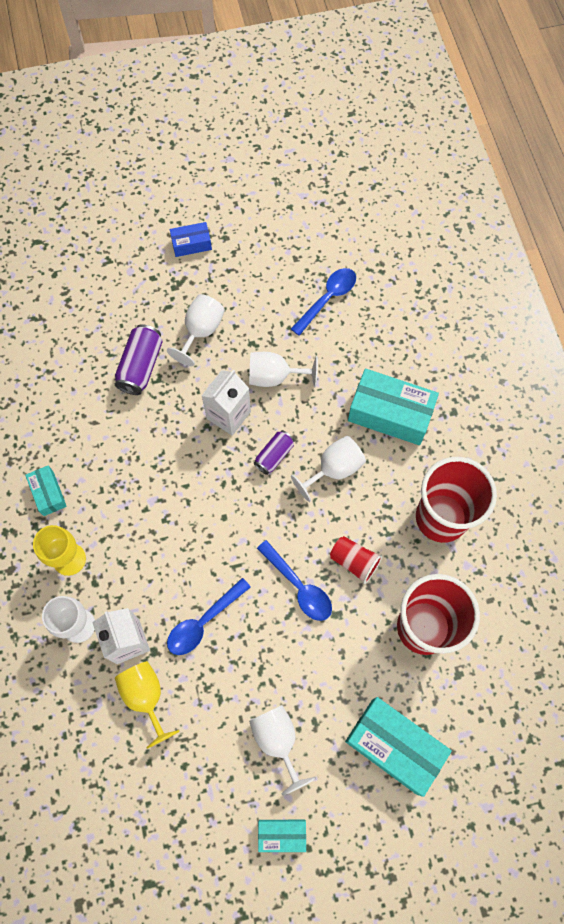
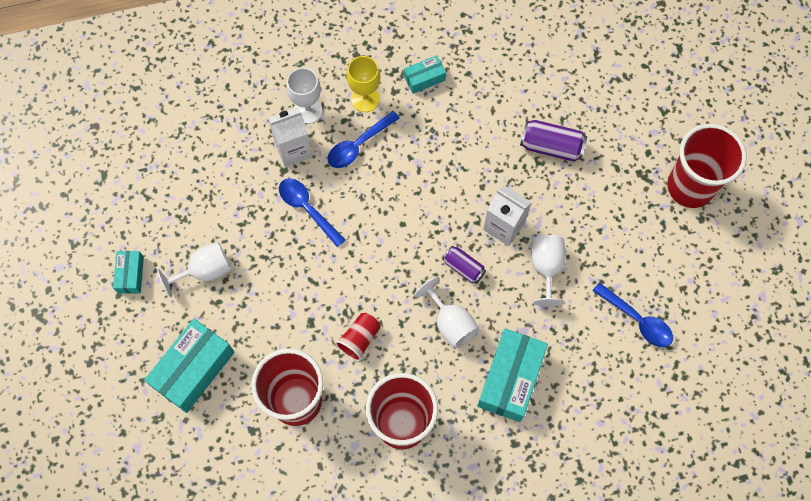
camera: 90 degrees right, 0 degrees up
(146, 697) = (246, 166): yellow goblet -> none
(191, 244) = (690, 187): blue box -> red cup
(201, 331) = (591, 198): white goblet -> none
(299, 587) = (337, 289): blue spoon -> blue spoon (358, 145)

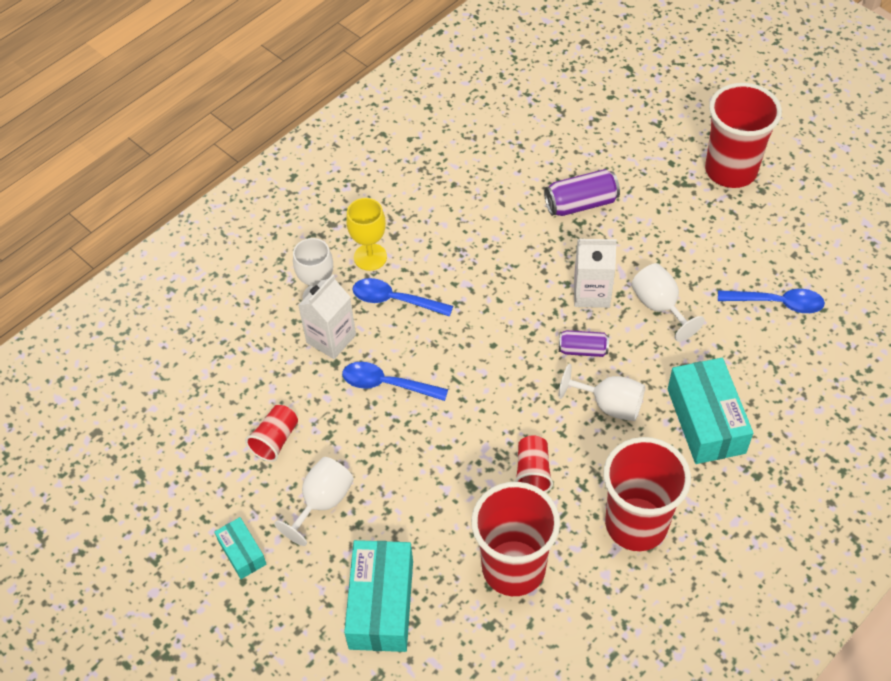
camera: 30 degrees left, 15 degrees down
(205, 205) = (275, 440): none -> red cup
(358, 145) = (394, 300): blue spoon -> blue spoon turned 90 degrees clockwise
(424, 78) = (415, 209): turquoise box -> none

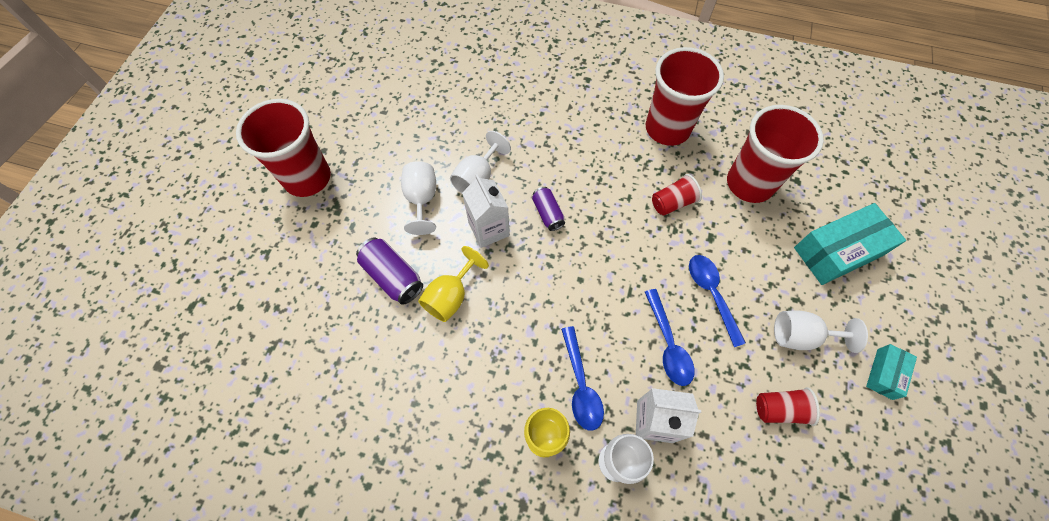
camera: 120 degrees left, 10 degrees up
(535, 239) = (451, 296): none -> yellow goblet
(609, 405) = (586, 177): white goblet -> white goblet (422, 199)
(706, 421) = (563, 117): turquoise box -> none
(777, 303) = (436, 108): blue spoon -> blue spoon (711, 294)

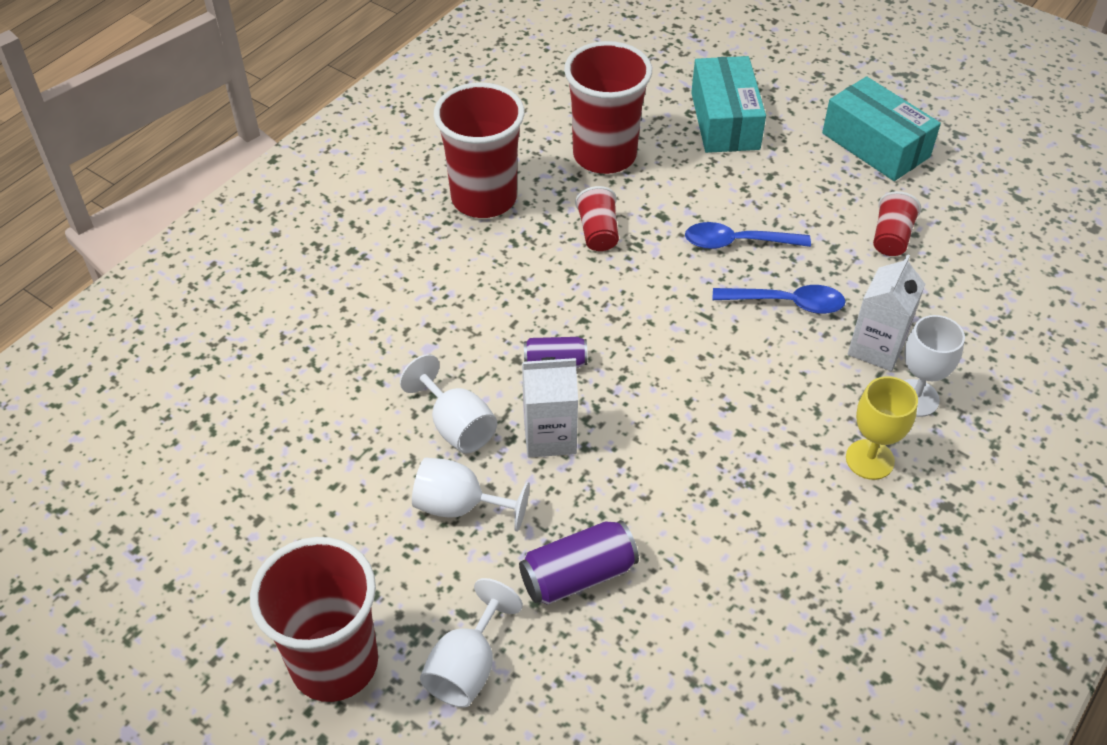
camera: 70 degrees left, 15 degrees down
(451, 296) = (639, 509): yellow goblet -> none
(581, 385) = (813, 402): blue spoon -> none
(801, 336) = (814, 189): white goblet -> white goblet (467, 666)
(884, 374) = (875, 145): turquoise box -> turquoise box, size x1.90

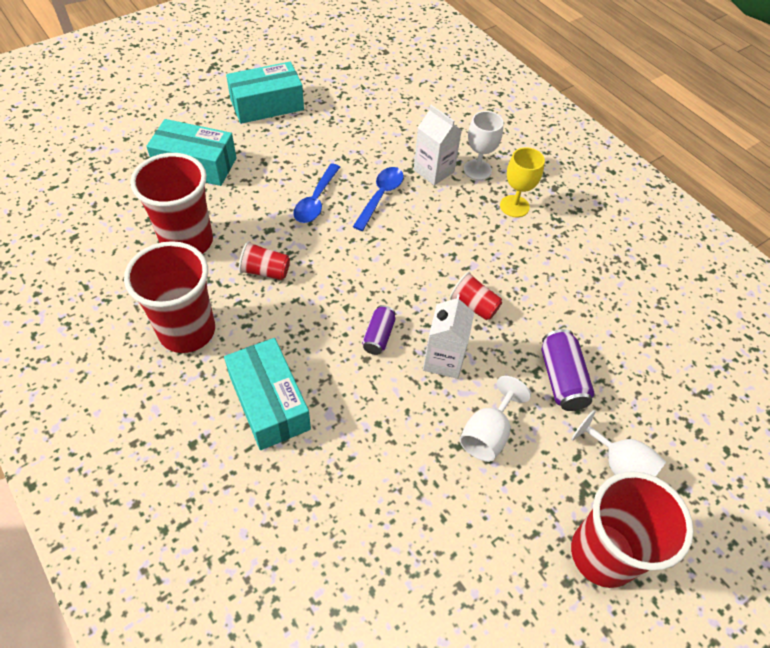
camera: 75 degrees left, 5 degrees up
(422, 293) = (269, 402): none -> turquoise box
(456, 426) = (414, 416): white goblet -> none
(891, 238) = (350, 130): red cup -> red cup (473, 305)

